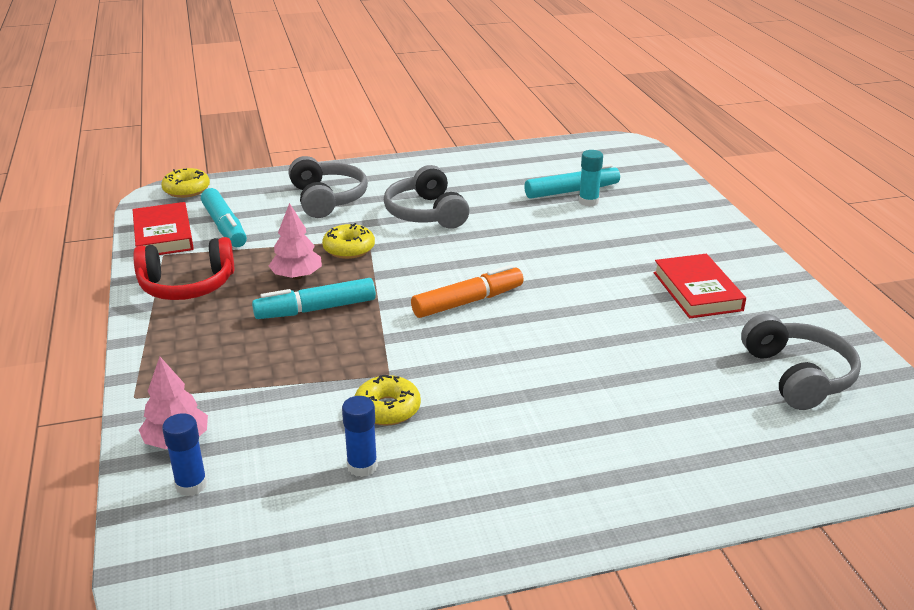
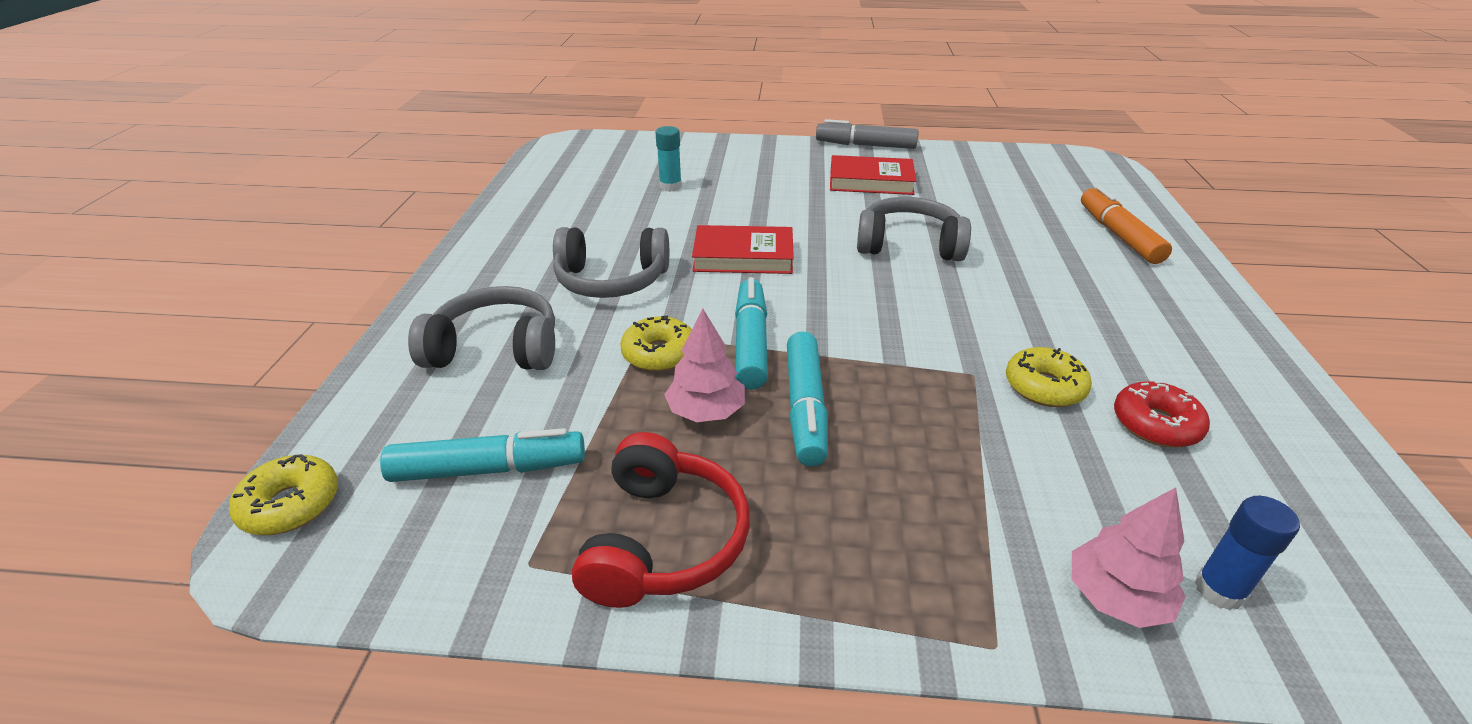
camera: 70 degrees left, 5 degrees up
(163, 235) = (450, 557): red book -> red book (743, 256)
(362, 466) = (1155, 424): blue glue stick -> red donut
(468, 302) = (838, 293): orange marker -> orange marker (1118, 235)
(571, 191) = (640, 189): turquoise marker -> turquoise marker (751, 342)
(786, 277) = (865, 145): none -> grey marker
(797, 376) = (1009, 178): grey headphones -> grey headphones (909, 245)

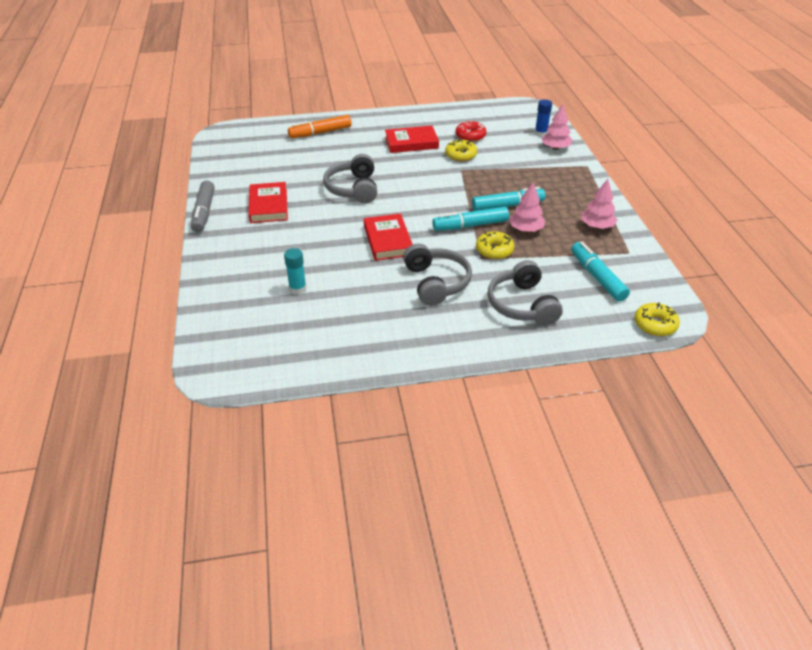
camera: 105 degrees left, 5 degrees up
(663, 540) = (597, 226): red headphones -> pink tree
(1096, 328) = (411, 143): none -> red book

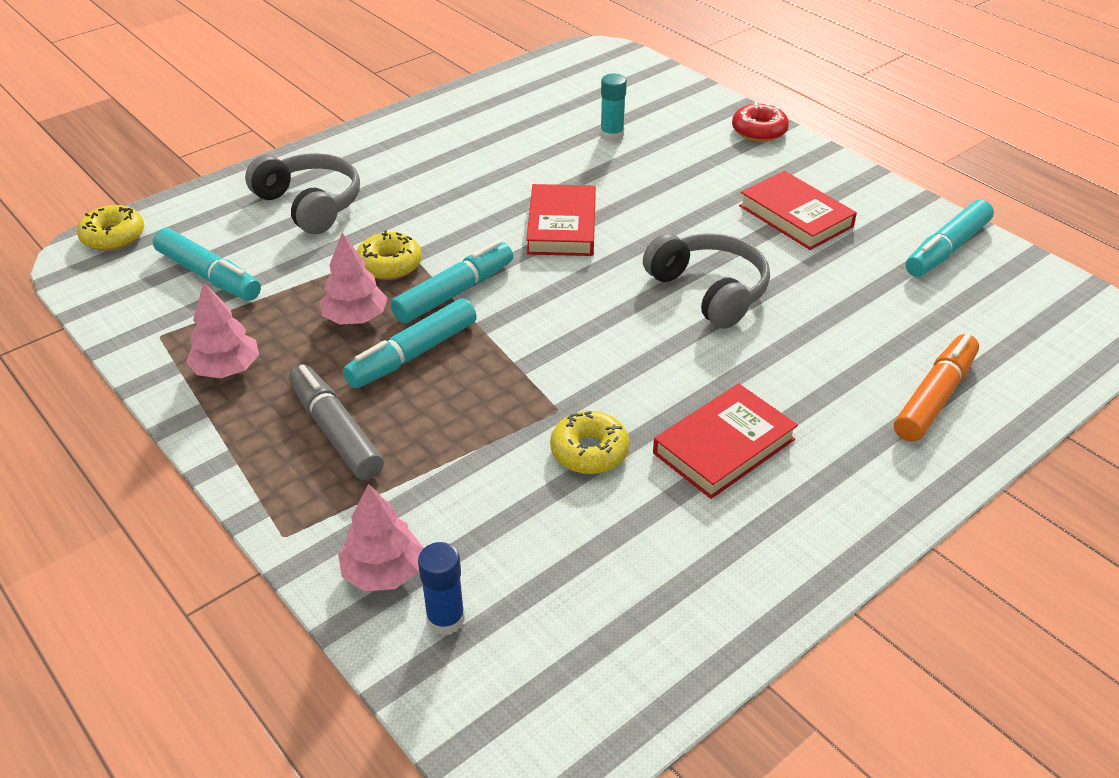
camera: 150 degrees right, 0 degrees up
(204, 212) = (866, 177): grey marker -> grey marker (336, 431)
(229, 171) = (946, 249): none -> turquoise marker
(388, 240) = (562, 226): red book -> red book turned 45 degrees clockwise
(436, 283) = (444, 194): grey headphones -> none
(470, 136) = (615, 528): red donut -> red donut (759, 131)

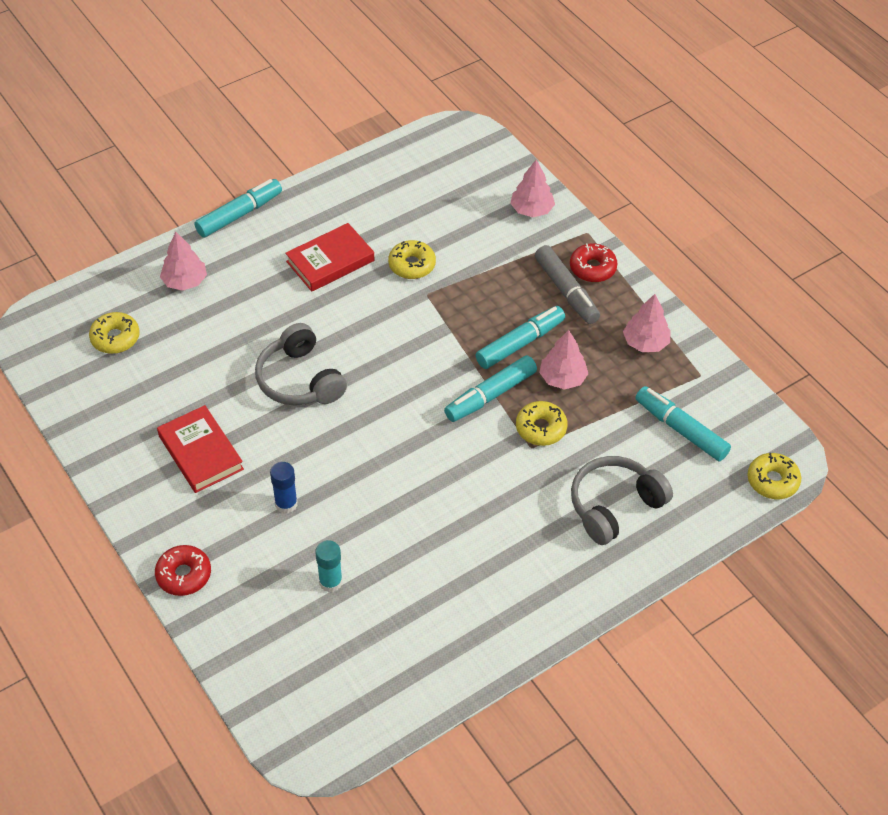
camera: 175 degrees left, 10 degrees up
(286, 471) = (592, 268): none -> red donut
(310, 205) = (614, 506): grey headphones -> grey headphones turned 90 degrees clockwise
(445, 619) = (499, 186): blue glue stick -> blue glue stick (286, 504)
(562, 226) = (399, 459): red book -> none
(935, 397) = (185, 281): orange marker -> pink tree
(946, 249) = (98, 404): turquoise marker -> turquoise marker (239, 214)
(981, 318) = (115, 338): none -> yellow donut

